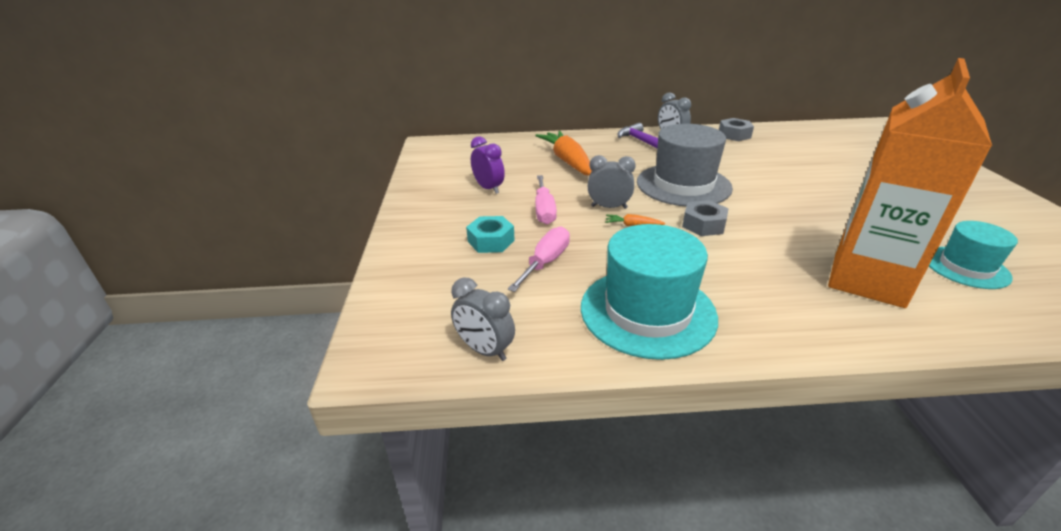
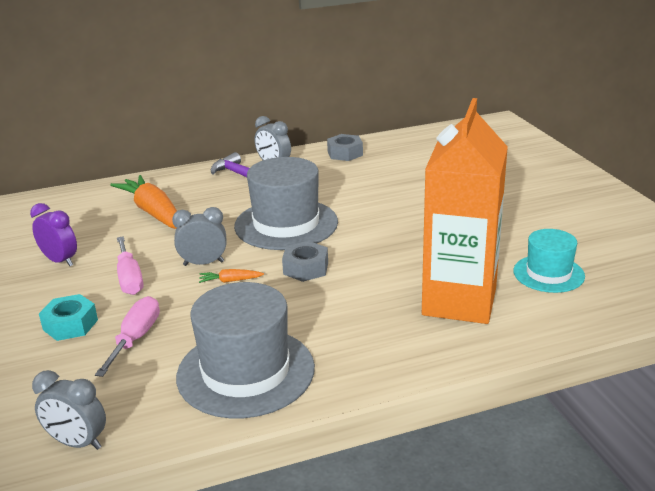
camera: 15 degrees left, 5 degrees down
(647, 311) = (246, 372): turquoise hat -> grey hat

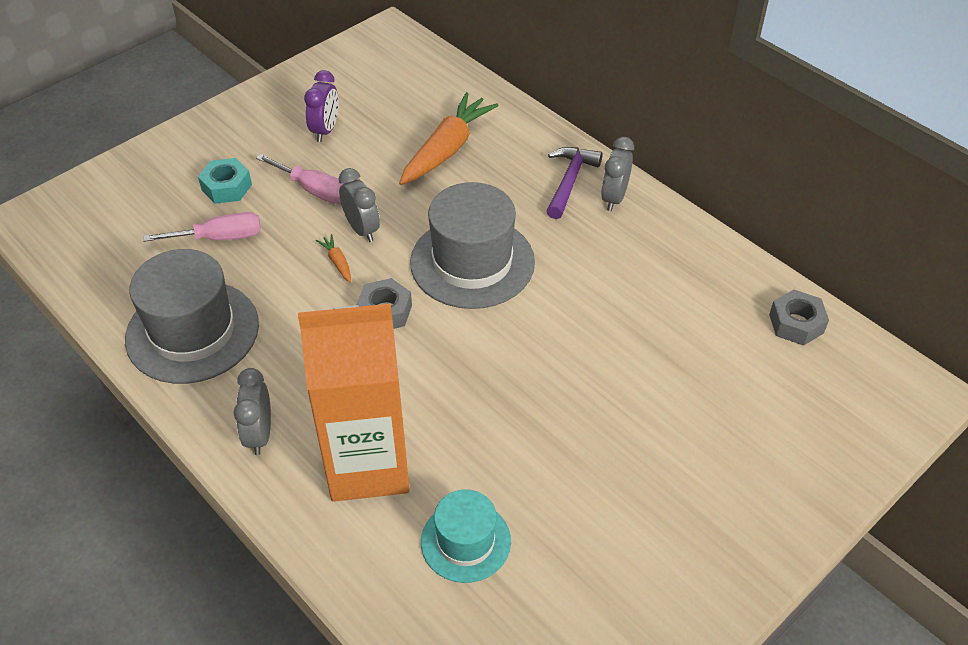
camera: 65 degrees right, 20 degrees up
(77, 443) = (76, 266): grey clock -> grey clock (259, 434)
(129, 278) = (313, 190): pink screwdriver -> pink screwdriver turned 105 degrees counterclockwise
(345, 153) = (689, 251): grey nut -> grey nut (796, 323)

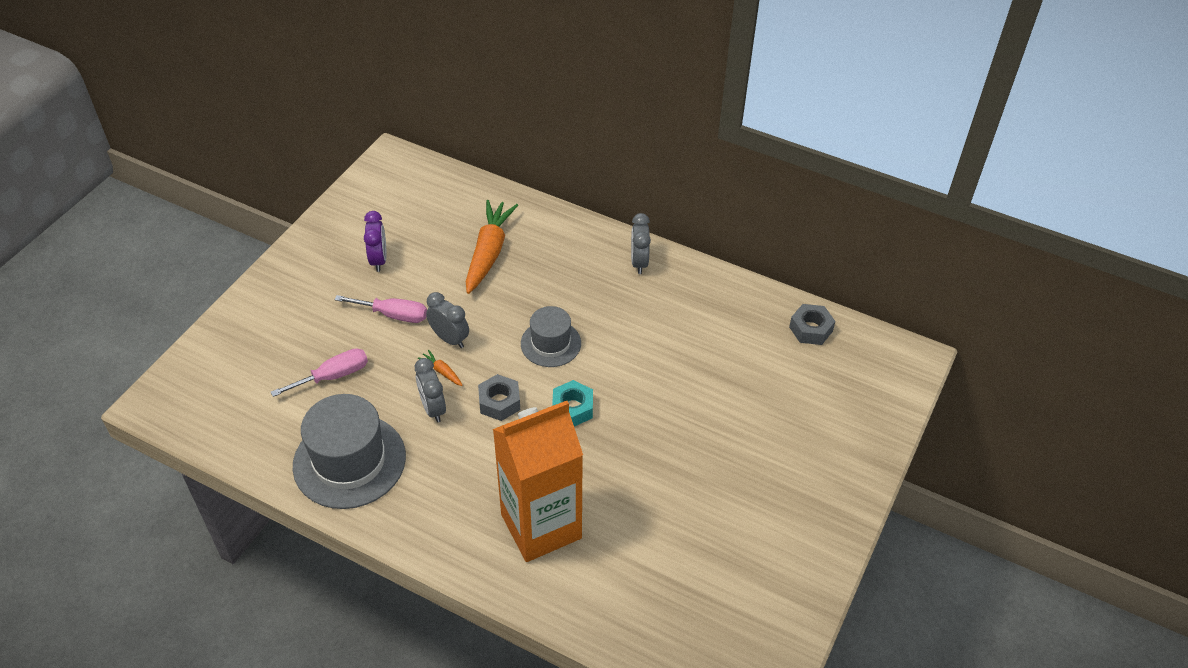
camera: 20 degrees left, 0 degrees up
(227, 187) = (317, 331): turquoise nut -> turquoise nut (572, 408)
(259, 434) = (445, 528): grey clock -> grey clock (433, 408)
(465, 541) = (639, 561): turquoise hat -> none
(472, 262) = (550, 343): grey hat -> grey hat, size x0.59
(569, 181) = (599, 256): purple hammer -> none

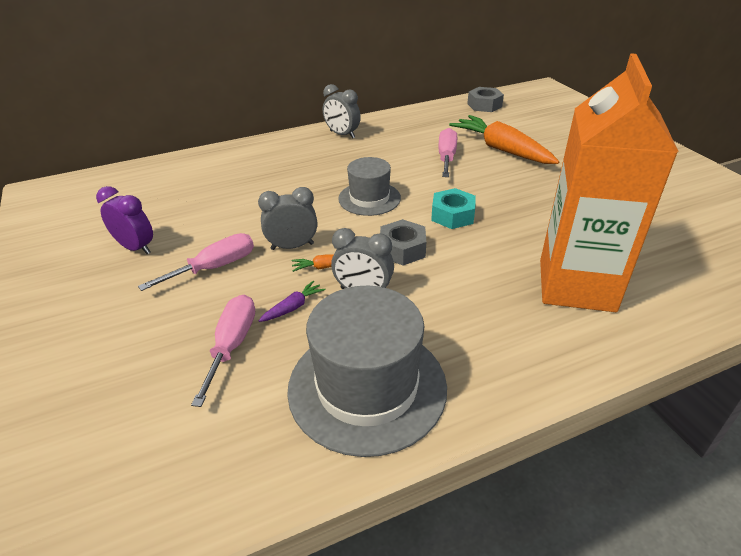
camera: 50 degrees left, 10 degrees down
(388, 382) = (293, 307): none -> purple carrot
(488, 253) = (229, 188): orange carrot -> orange carrot (502, 149)
(666, 356) = (446, 157): none -> pink screwdriver

